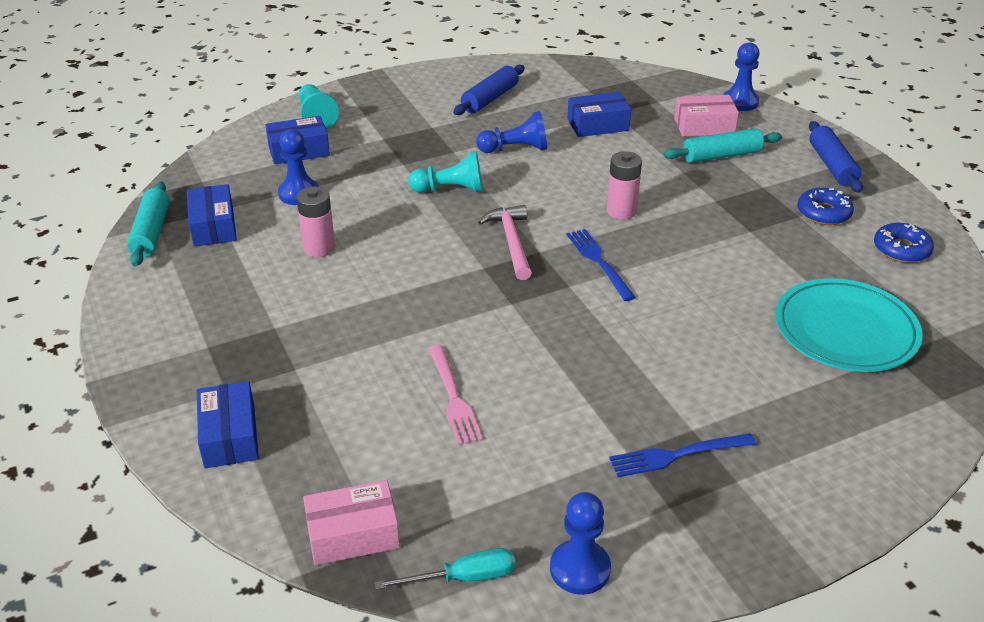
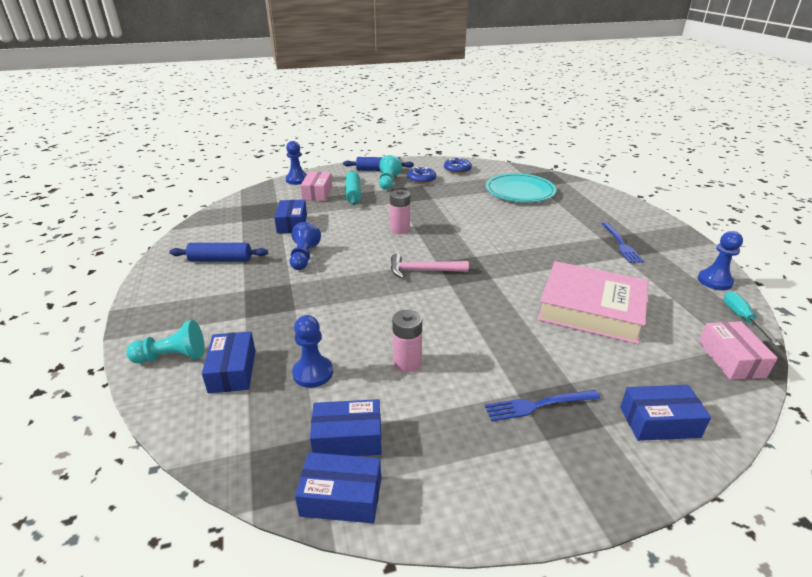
camera: 80 degrees left, 5 degrees down
(151, 232) = (341, 497): turquoise rolling pin -> blue box
(450, 190) = (346, 289): turquoise pawn -> turquoise pawn (388, 182)
(453, 398) = (591, 309): pink fork -> pink book
(490, 99) = (220, 260): blue rolling pin -> blue rolling pin turned 45 degrees counterclockwise
(598, 262) = (452, 243): blue fork -> blue fork (537, 405)

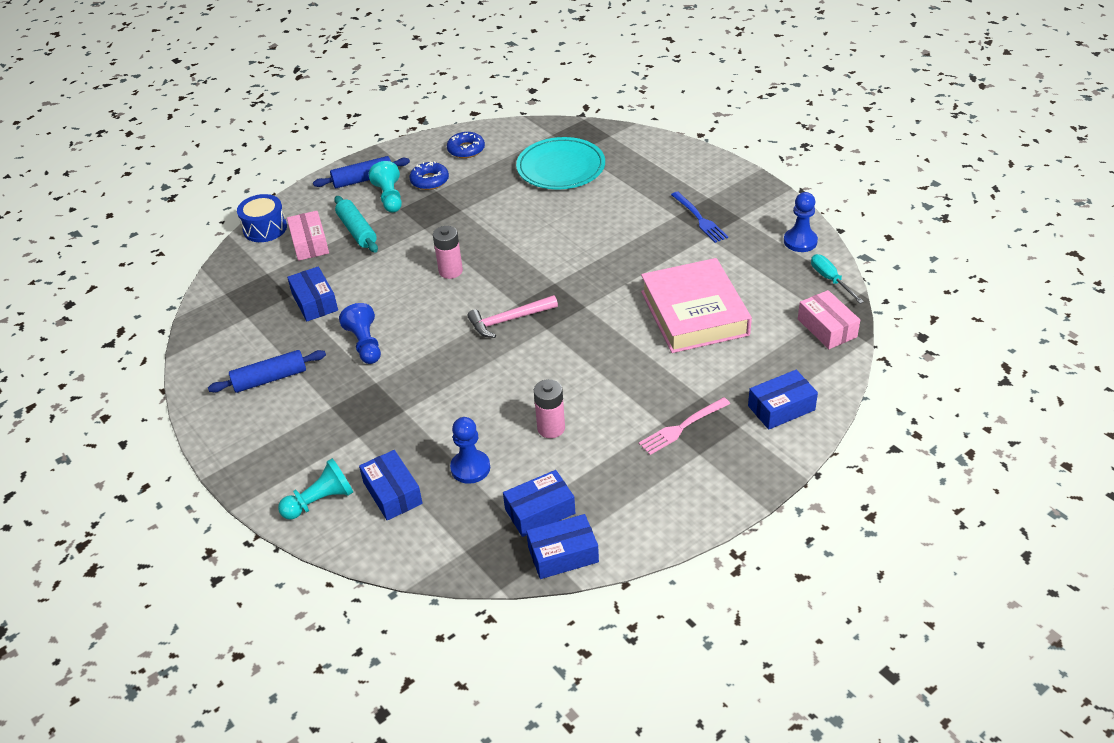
camera: 20 degrees left, 10 degrees up
(297, 180) = (265, 228): blue pawn -> blue drum
(537, 405) = (682, 427): blue fork -> pink fork
(591, 309) = (694, 313): pink book -> pink book turned 75 degrees clockwise

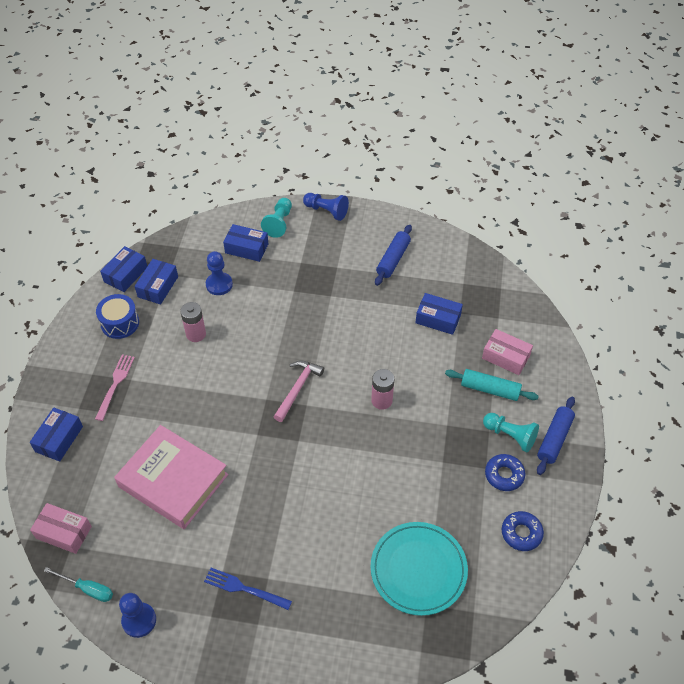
camera: 135 degrees right, 10 degrees up
(265, 228) = (553, 348): blue drum -> blue drum (120, 323)
(365, 344) = (368, 313): blue pawn -> blue pawn (326, 211)

